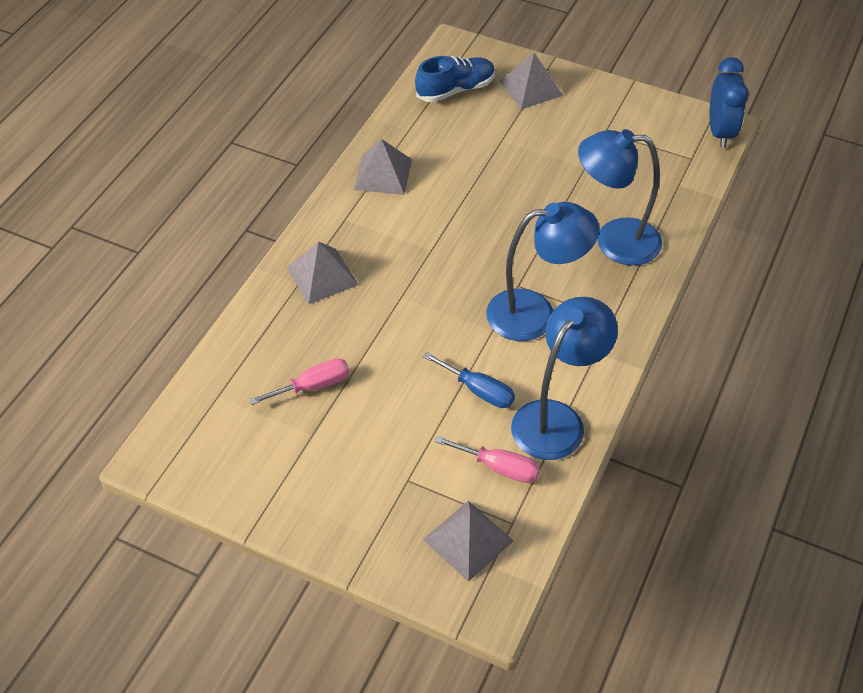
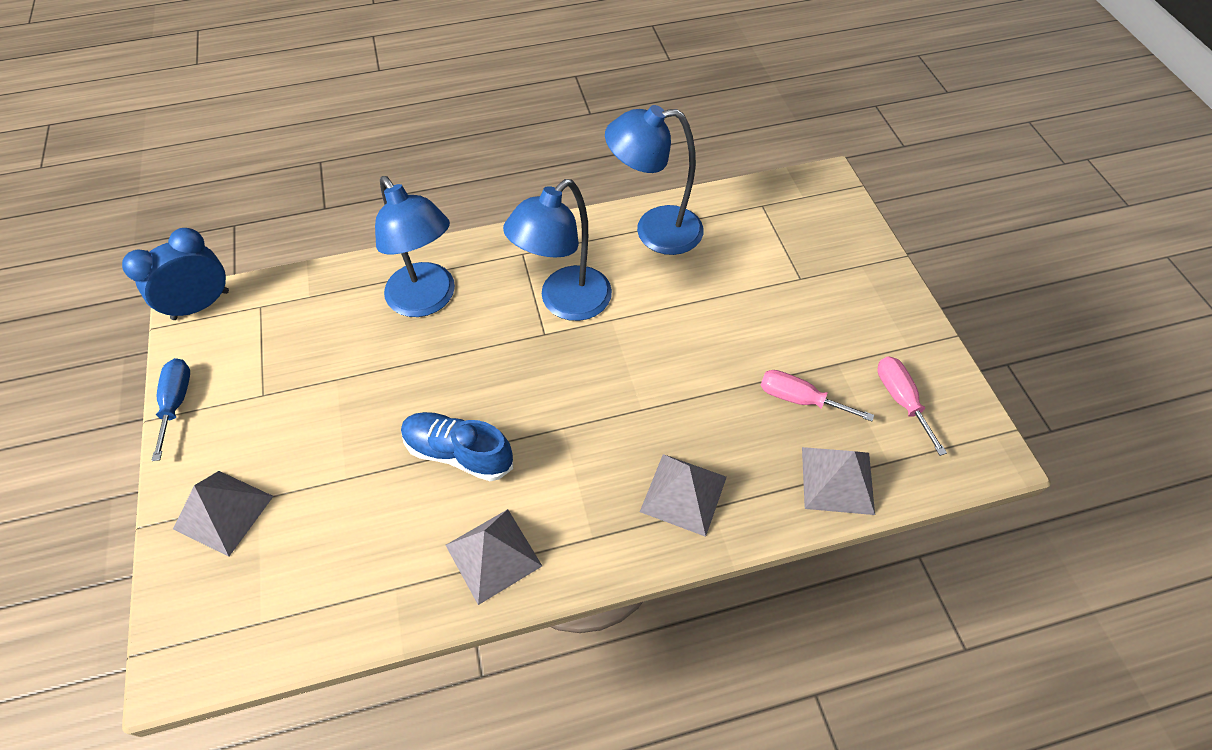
camera: 130 degrees left, 5 degrees up
(455, 90) = (280, 592): blue shoe -> blue shoe (458, 453)
(468, 540) = (801, 218): grey pyramid -> grey pyramid (837, 480)
(478, 390) = (680, 289): blue screwdriver -> blue screwdriver (176, 403)
(499, 467) = (730, 236): pink screwdriver -> pink screwdriver (901, 400)
(535, 313) = (565, 303): blue lamp -> blue lamp turned 90 degrees counterclockwise

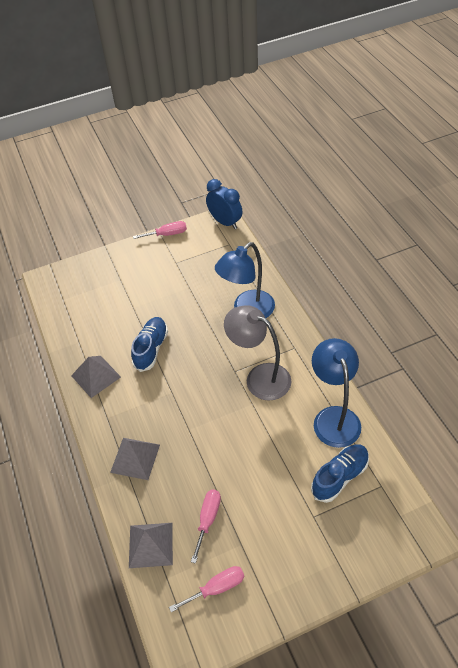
camera: 85 degrees right, 5 degrees down
(176, 403) = (167, 234): blue screwdriver -> pink screwdriver
(223, 512) = (113, 270): grey pyramid -> none
(565, 303) = (260, 377): blue lamp -> grey lamp
(746, 241) = (340, 477): none -> blue shoe

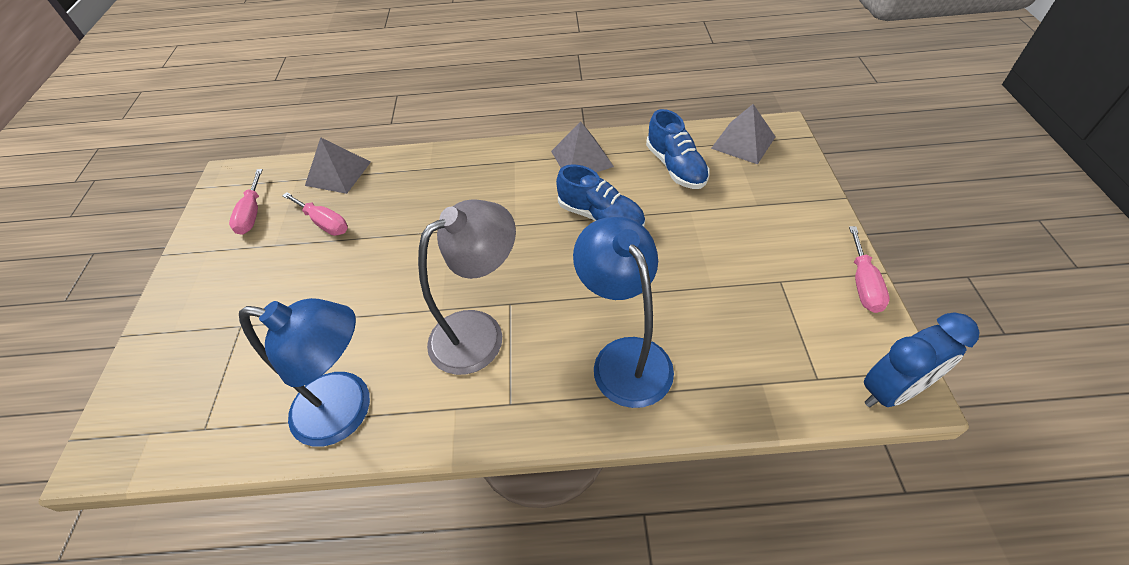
camera: 110 degrees right, 0 degrees up
(135, 458) = (444, 176): grey pyramid -> grey pyramid (743, 142)
(340, 477) = (259, 378): blue shoe -> blue shoe (676, 167)

